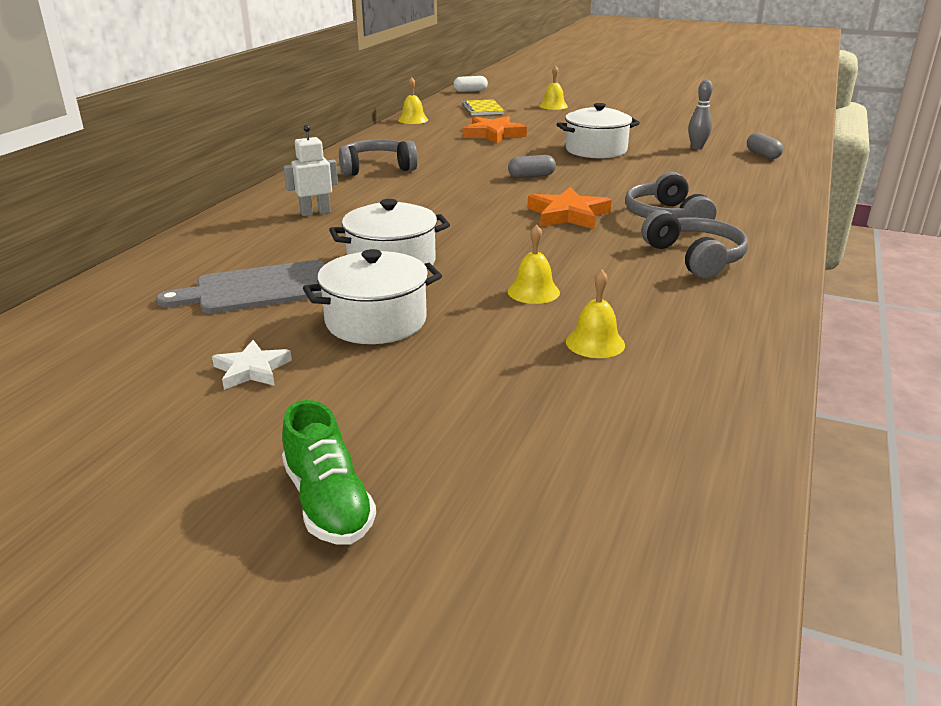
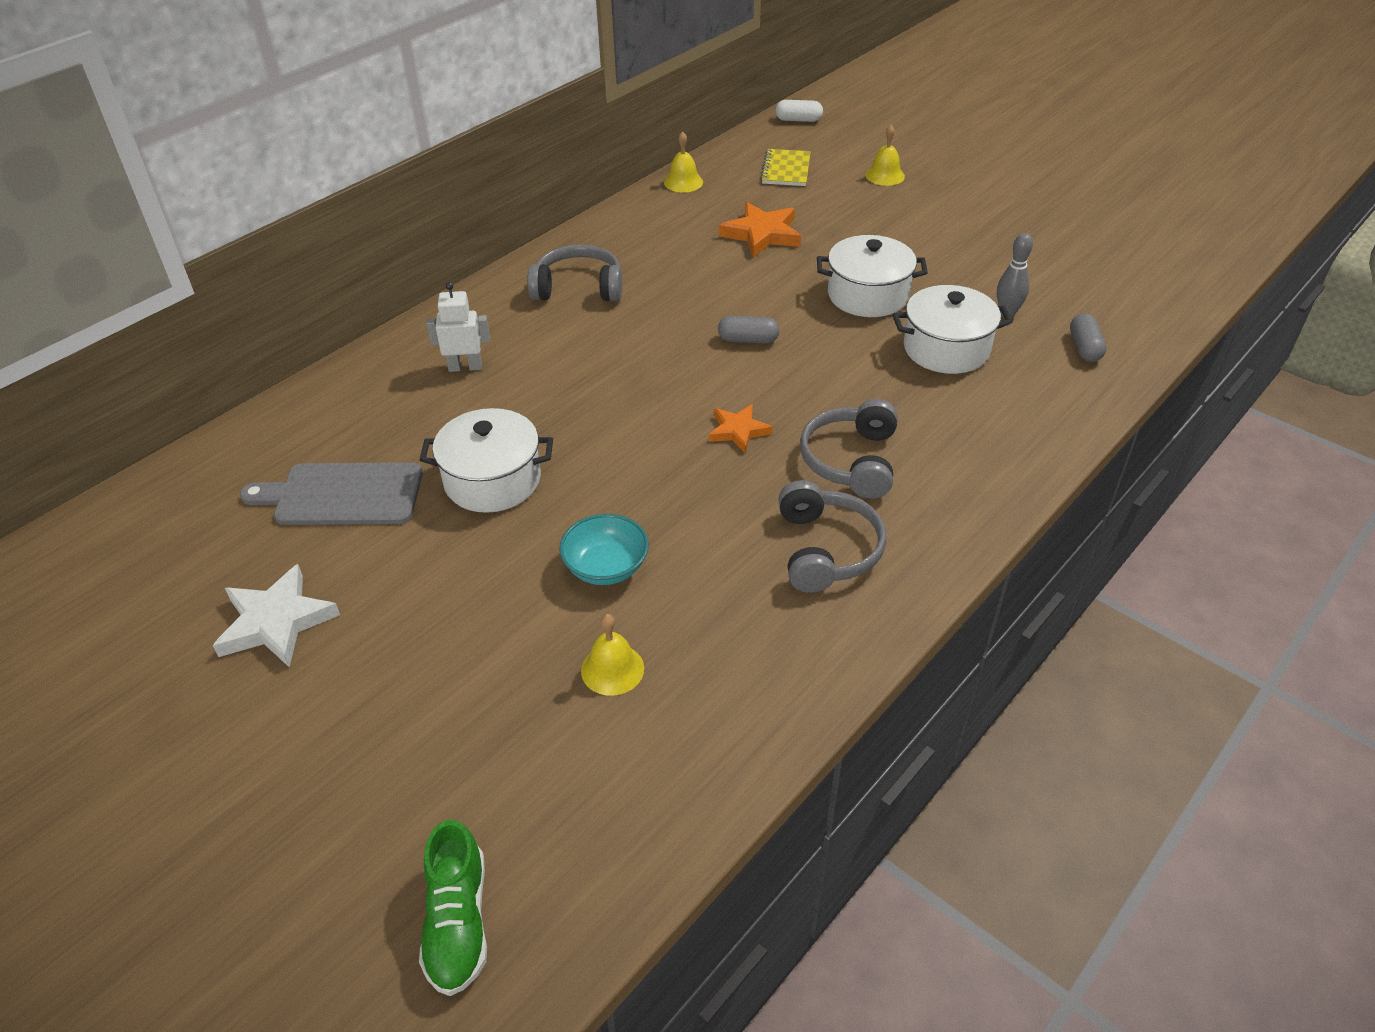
camera: 20 degrees right, 15 degrees up
(252, 370) = (276, 622): white star -> white star, size x1.59
(328, 502) = (251, 817): green shoe -> green shoe (458, 922)
(376, 321) = (423, 577): white pot -> white pot (946, 349)
(533, 291) = (606, 567): yellow bell -> turquoise bowl
(568, 215) = (738, 431): orange star -> orange star, size x0.63

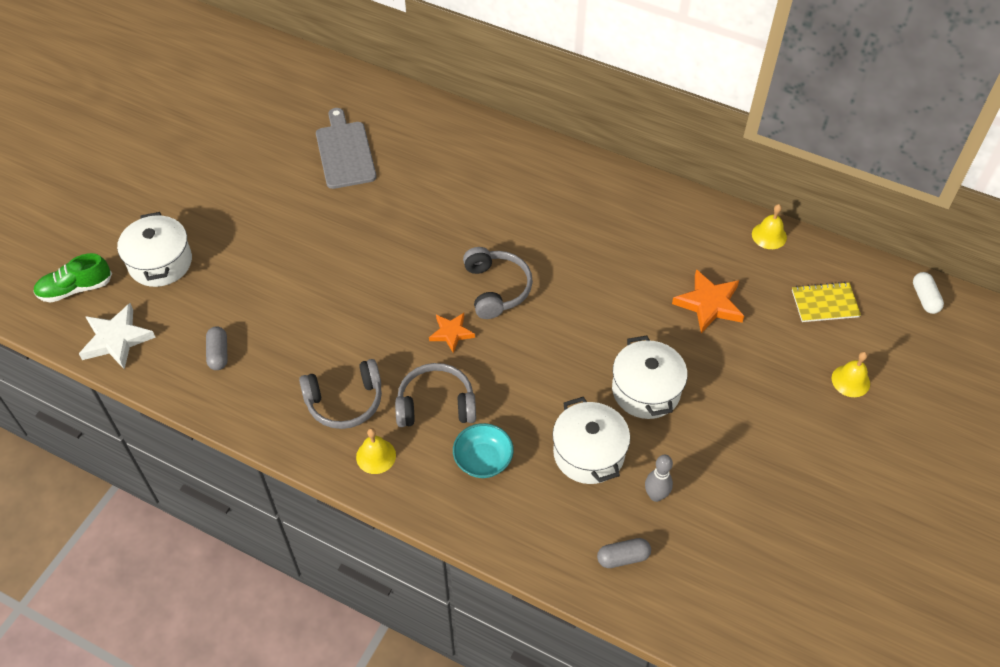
camera: 75 degrees right, 10 degrees up
(276, 622) = (245, 159): white star -> white star (116, 339)
(465, 367) = (478, 170): white robot -> none
(492, 480) = (372, 216): white pot -> white pot (160, 262)
(578, 288) = (589, 206): grey headphones -> grey headphones (496, 289)
(606, 567) = (309, 290): turquoise bowl -> turquoise bowl (483, 460)
(612, 669) = (231, 312): yellow bell -> yellow bell (376, 456)
(748, 340) = (558, 320): grey capsule -> grey capsule (218, 353)

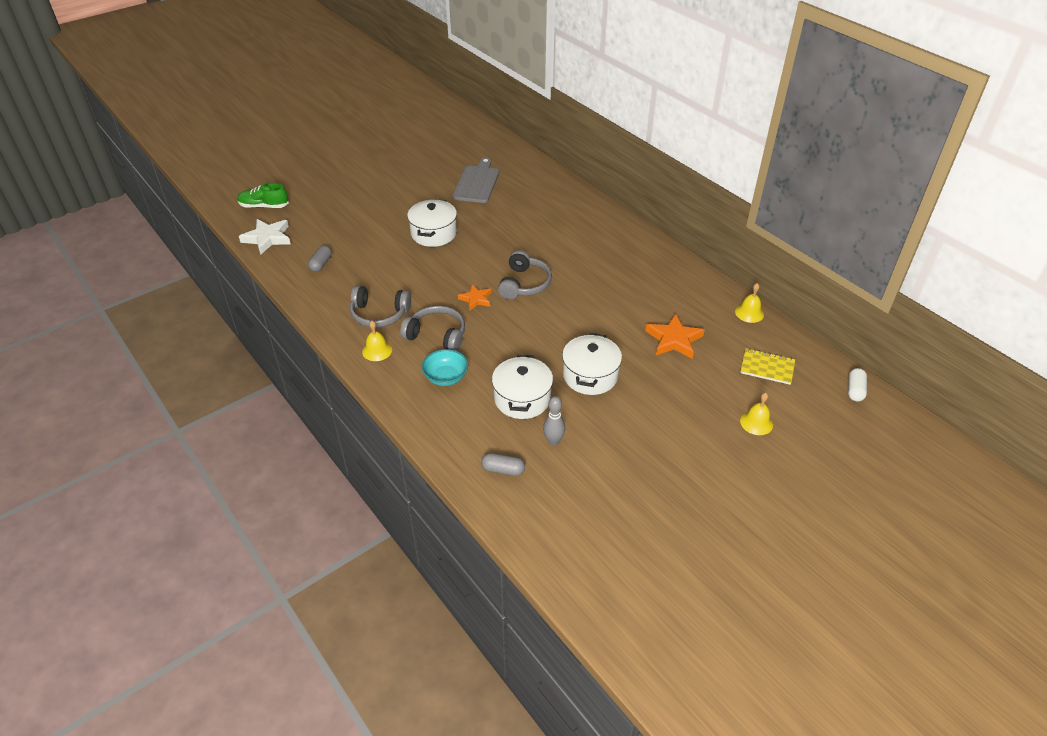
camera: 25 degrees right, 10 degrees down
(160, 262) = (322, 207): white pot -> white pot (434, 233)

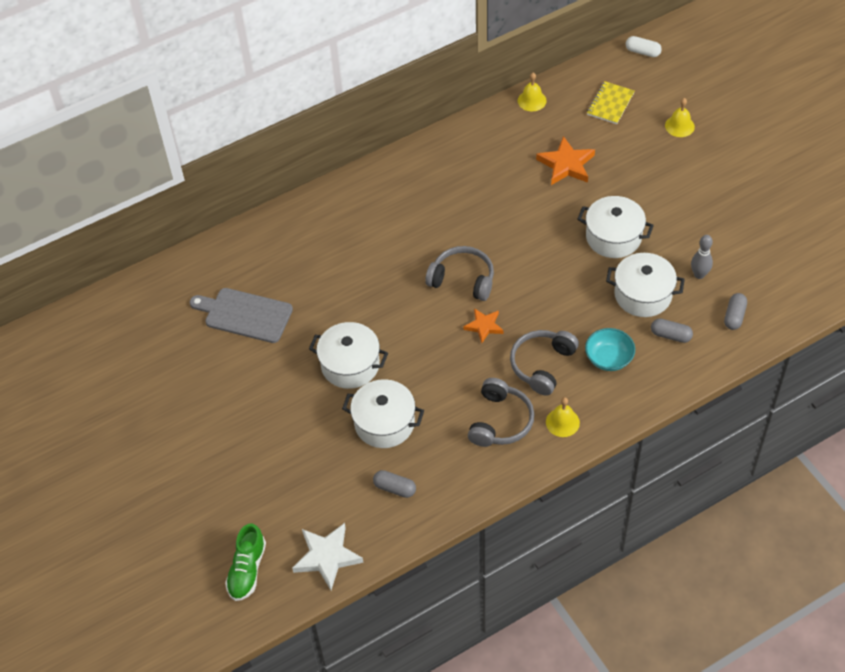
camera: 80 degrees left, 10 degrees up
(380, 254) = (384, 423): none -> white pot
(475, 420) = (670, 335): none -> grey capsule

